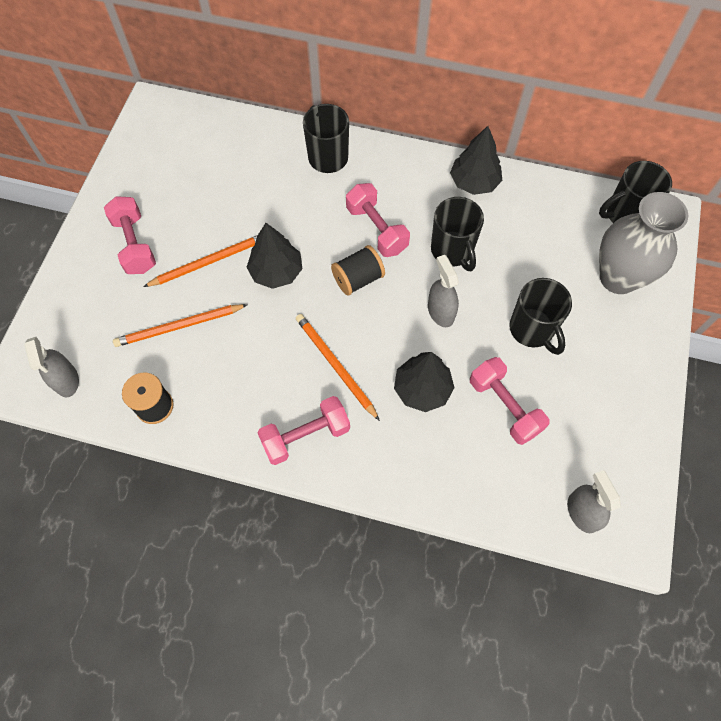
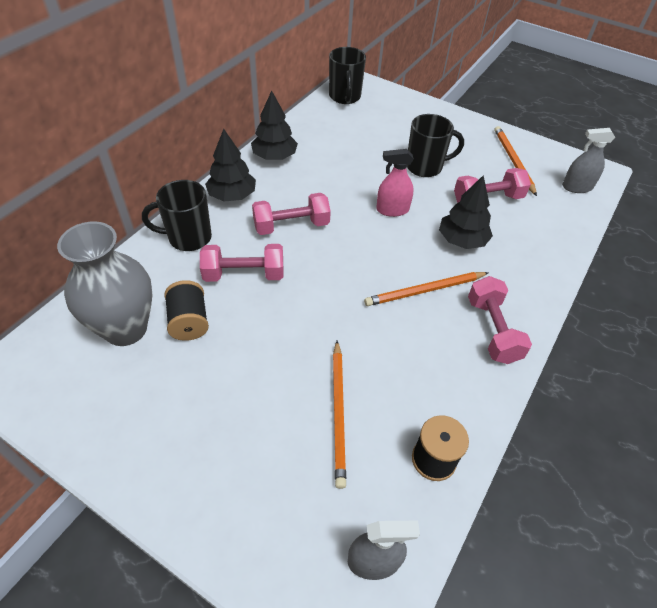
camera: 75 degrees left, 15 degrees down
(135, 245) = (204, 438): pink dumbbell -> pink dumbbell (244, 274)
(209, 262) = (265, 365): orange pencil -> orange pencil (513, 161)
(276, 271) = (304, 309): black tree -> black tree (232, 195)
(358, 279) = (339, 252): black spool -> black spool (189, 321)
(440, 312) = (392, 210): grey spray bottle -> pink spray bottle
(452, 251) = (336, 187): black mug -> none
(618, 278) = (396, 116): grey vase -> grey vase (125, 329)

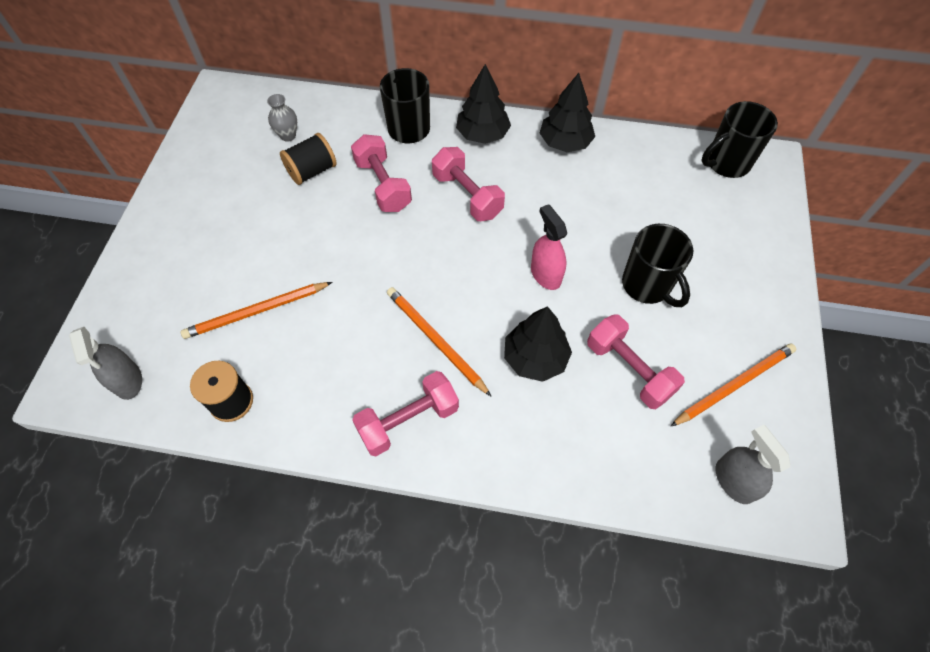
camera: 70 degrees right, 10 degrees up
(125, 329) = (288, 136): grey vase -> grey vase, size x0.41

